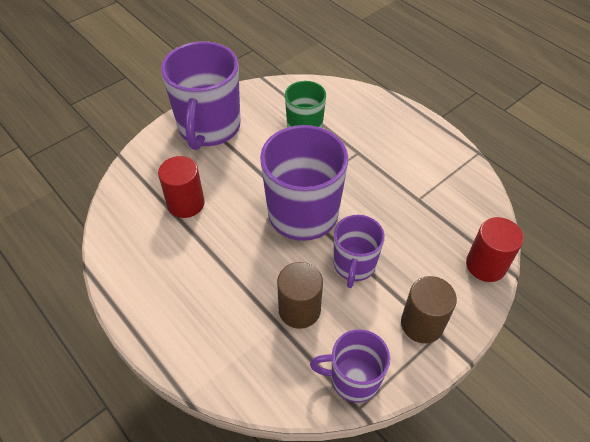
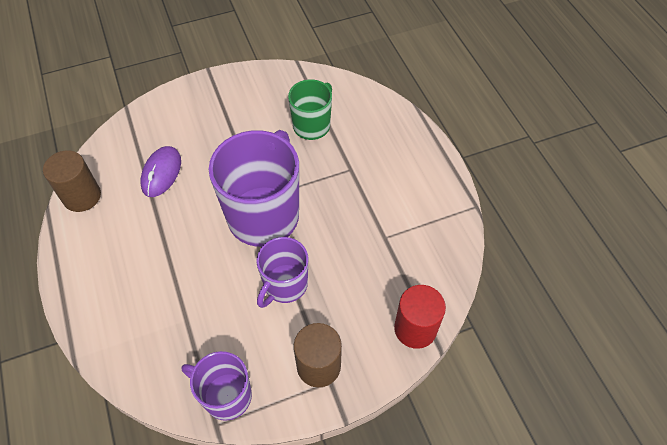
camera: 20 degrees right, 5 degrees up
(186, 203) = (161, 173): red cylinder -> purple mouse
(209, 128) = (219, 101): purple mug -> none
(299, 310) = (211, 311): brown cylinder -> brown cylinder (82, 196)

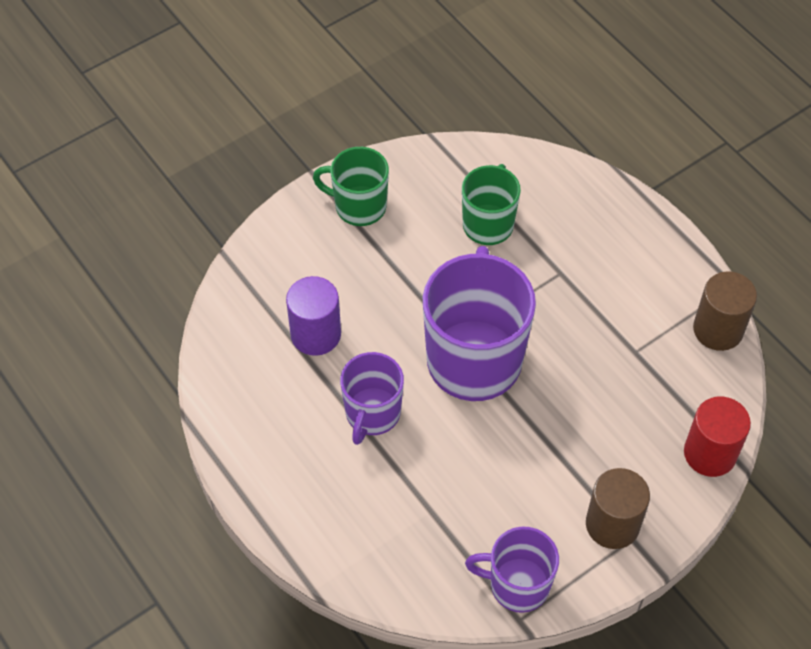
camera: 15 degrees left, 0 degrees up
(82, 196) = (224, 390): brown cylinder -> brown cylinder (718, 329)
(161, 173) = (315, 334): purple mouse -> purple cylinder
(229, 96) = (359, 206): none -> green mug
(285, 285) = (535, 440): purple mug -> purple mug (372, 414)

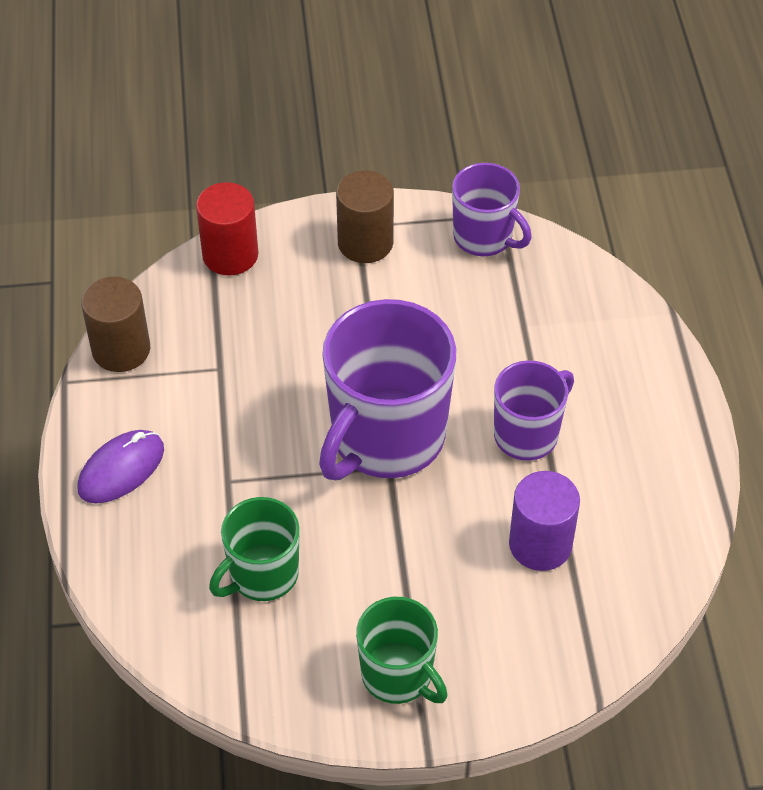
camera: 150 degrees left, 5 degrees down
(637, 245) = (121, 469): none -> purple mouse

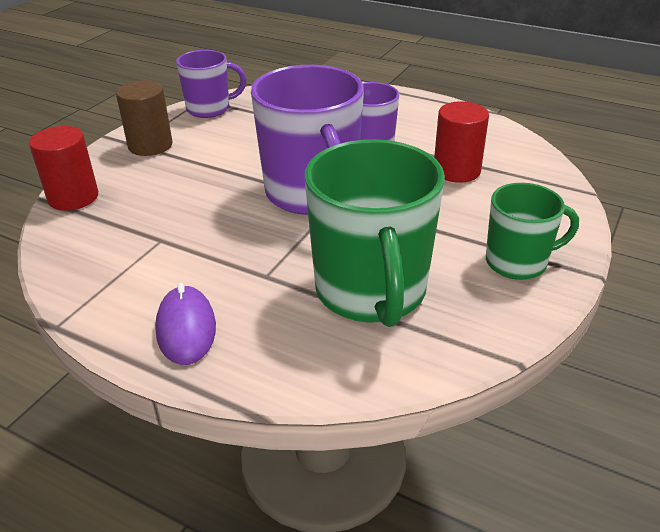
camera: 55 degrees left, 15 degrees down
(121, 349) = (72, 281): brown cylinder -> none
(262, 575) = (371, 292): green mug -> green mug, size x1.76
(540, 544) = (456, 170): purple cylinder -> red cylinder

